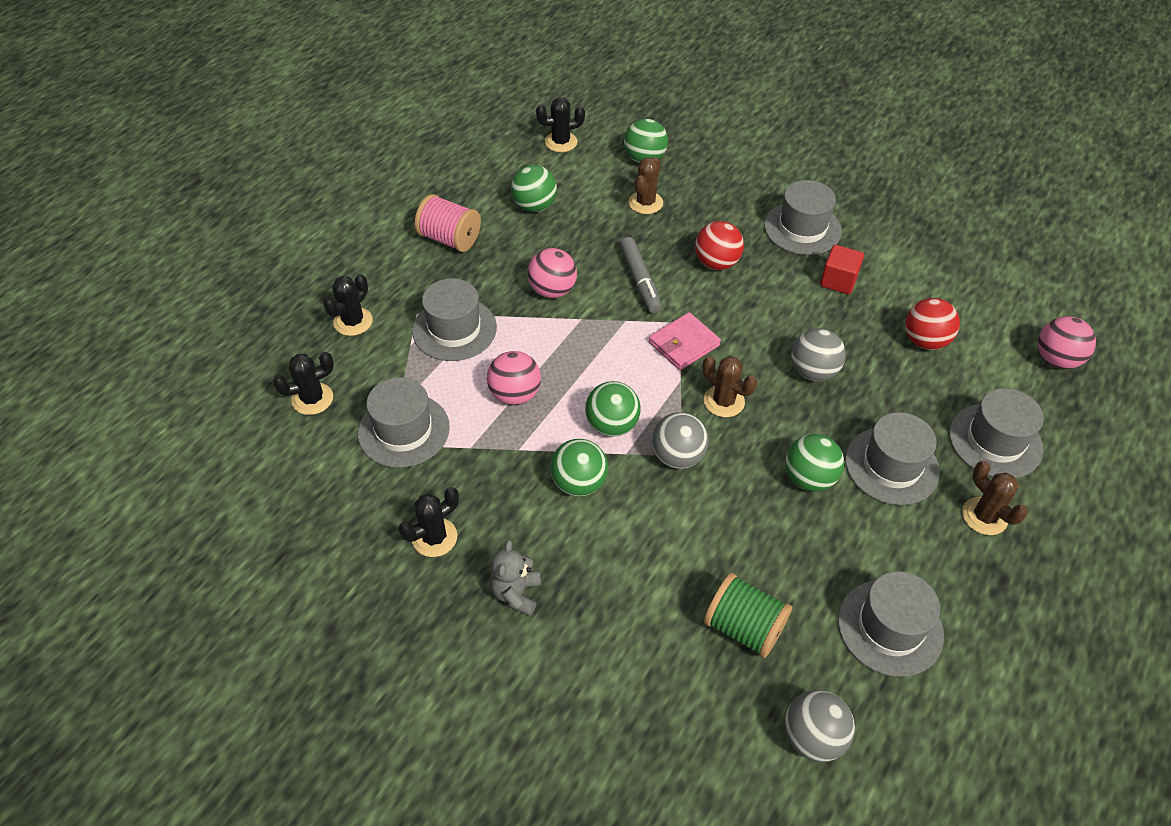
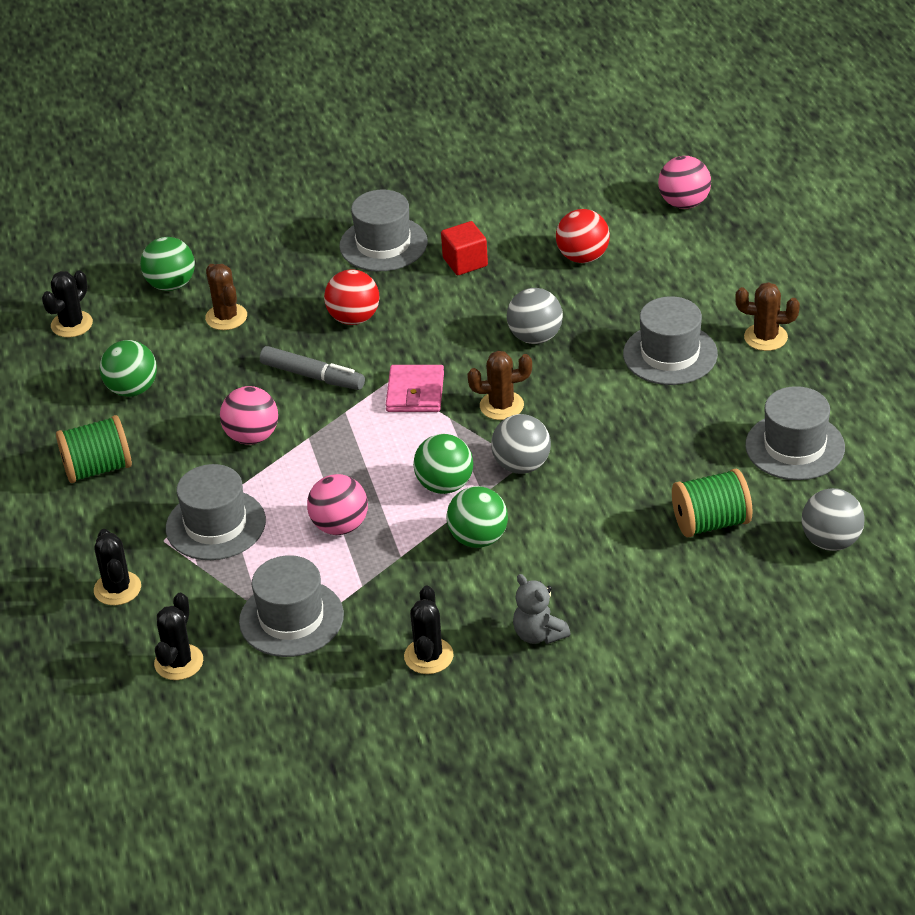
camera: 45 degrees left, 10 degrees down
(450, 239) = (97, 468): pink spool -> green spool
(809, 478) = (628, 405): green ball -> none
(995, 441) = (713, 286): grey hat -> none

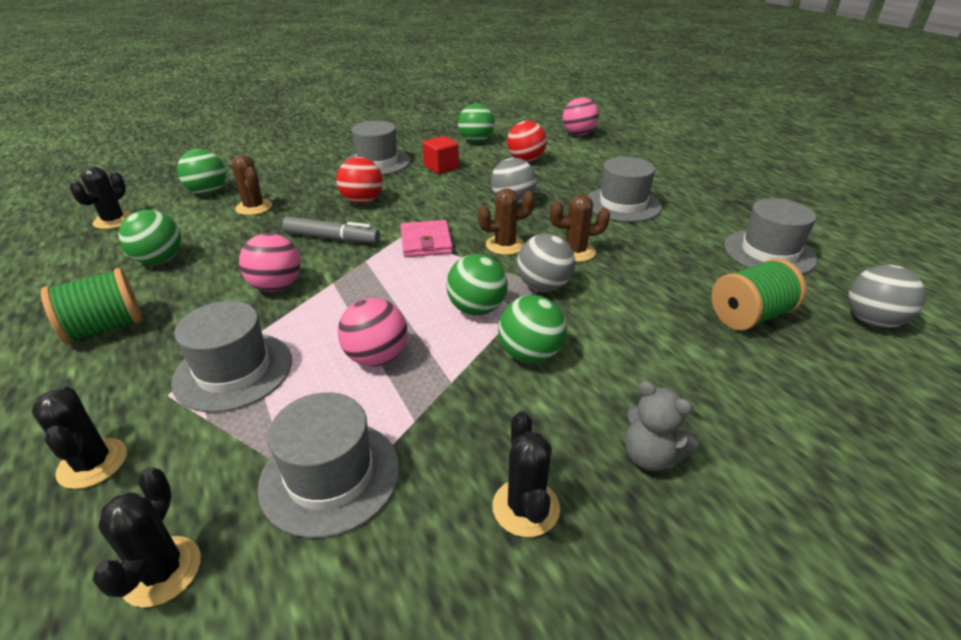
camera: 15 degrees left, 5 degrees down
(529, 208) = (476, 141): none -> green ball
(765, 337) = (686, 190): brown cactus -> brown cactus (575, 252)

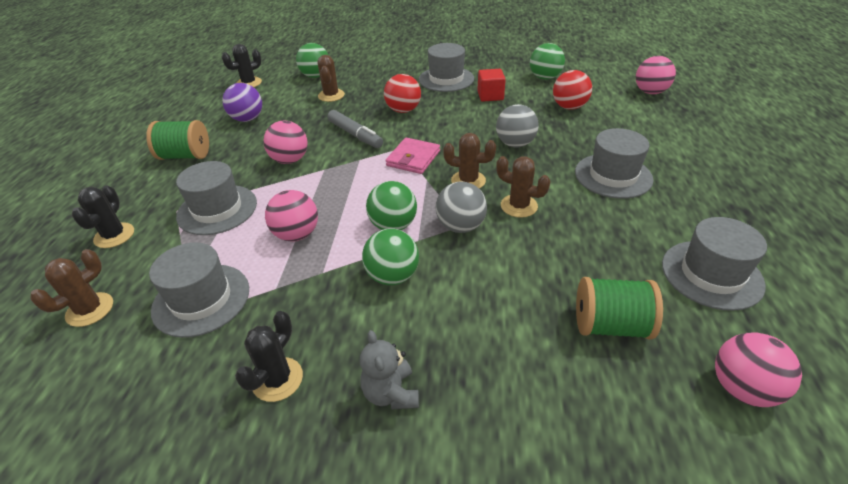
camera: 35 degrees right, 5 degrees up
(159, 260) = (247, 119): green ball -> purple ball
(162, 571) = (90, 309): black cactus -> brown cactus
(872, 321) = (742, 388): grey ball -> pink ball

